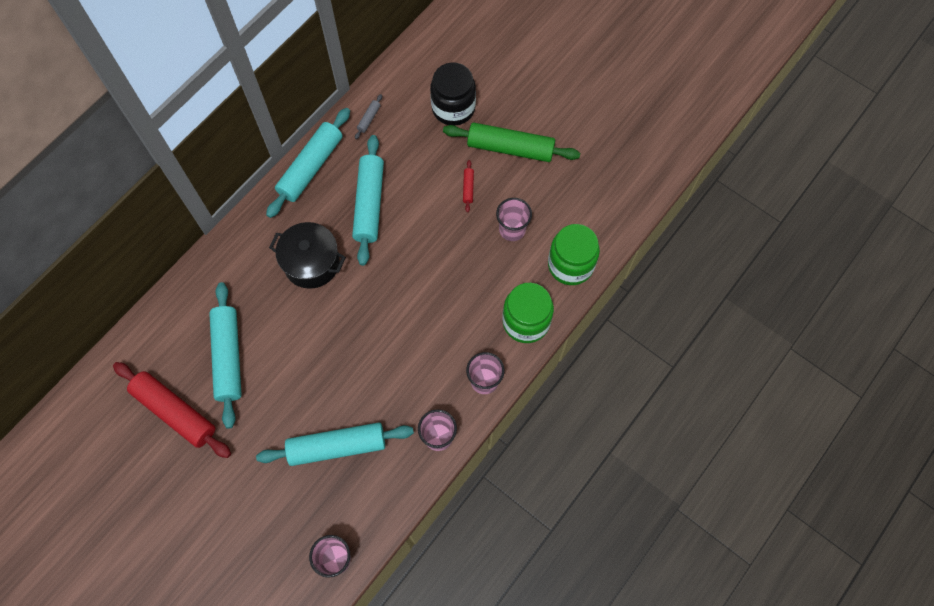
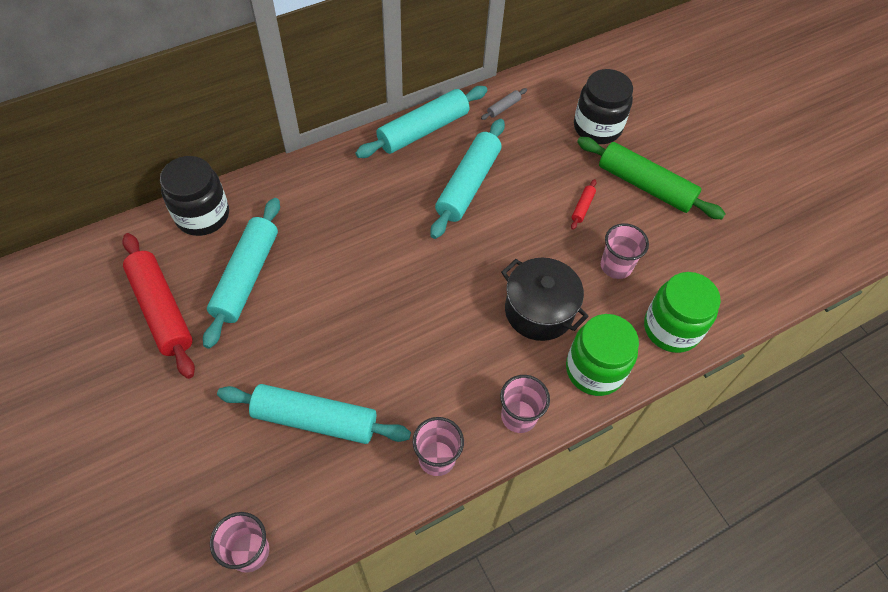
camera: 20 degrees right, 10 degrees down
(165, 319) = (202, 215): none -> black jar
(311, 263) = (380, 218): black pot -> black pot (539, 311)

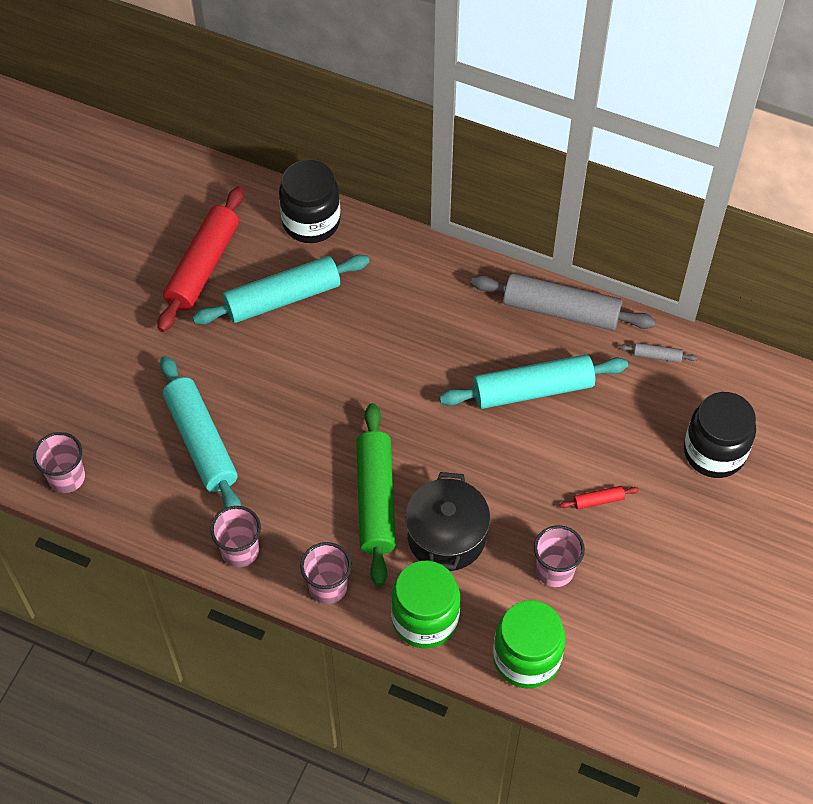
camera: 55 degrees right, 0 degrees up
(423, 130) = (561, 310): turquoise rolling pin -> grey rolling pin
(645, 186) = (679, 539): green rolling pin -> green rolling pin (375, 500)

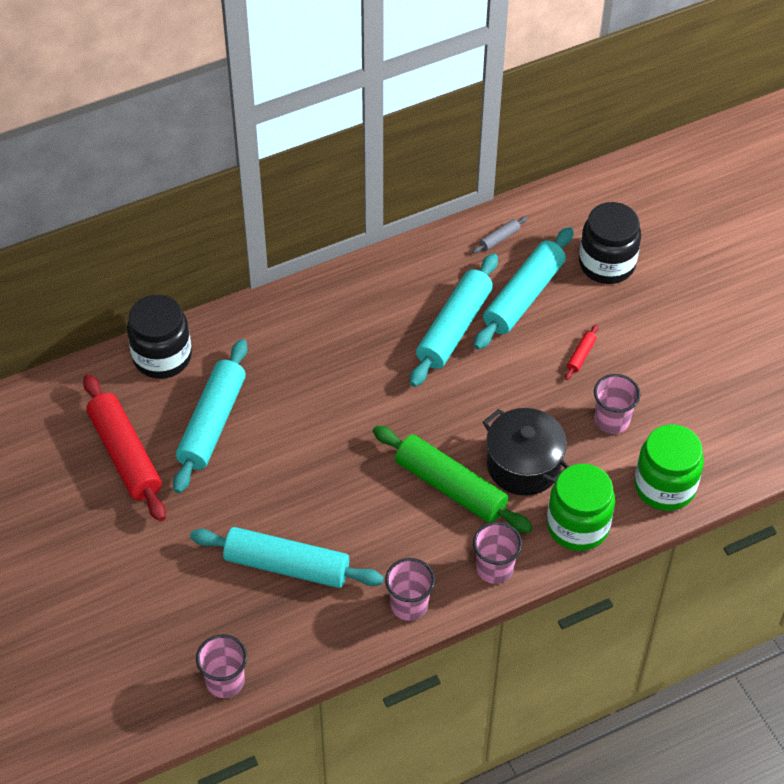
camera: 50 degrees left, 5 degrees down
(561, 310) = (405, 264): grey rolling pin -> none
(616, 416) = (524, 296): none -> turquoise rolling pin

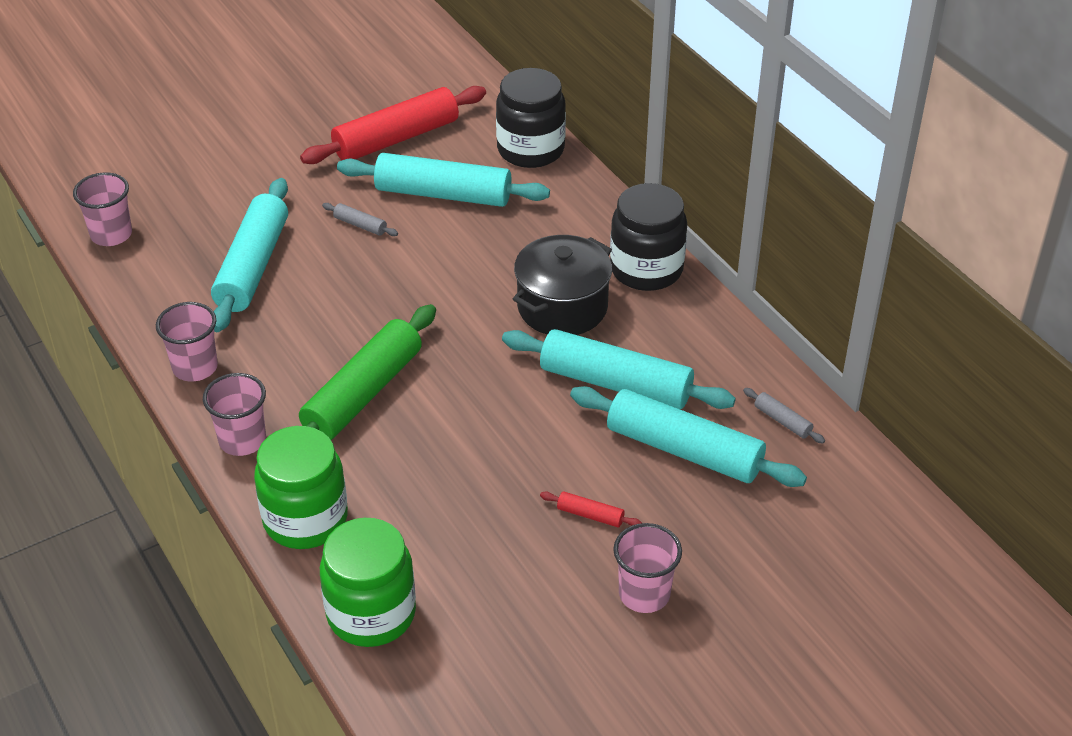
camera: 85 degrees right, 10 degrees down
(244, 485) = (360, 225): none -> grey rolling pin
(523, 465) = (399, 461): black pot -> black pot (562, 307)
(606, 264) = (766, 540): black jar -> black jar (646, 269)
(612, 420) = (481, 552): pink cup -> pink cup (644, 594)

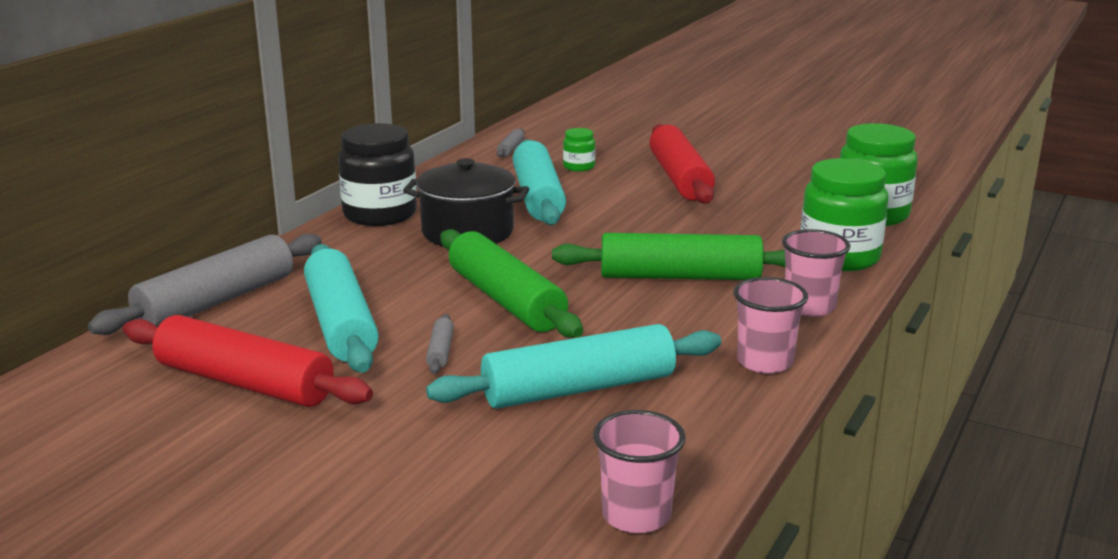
camera: 120 degrees left, 20 degrees down
(409, 281) = (506, 300): none -> green rolling pin
(530, 150) = (217, 301): black jar -> grey rolling pin
(590, 515) = (679, 178): red rolling pin -> red rolling pin, size x2.45
(644, 594) = (719, 154): pink cup -> none
(684, 450) = (578, 167): turquoise rolling pin -> green jar

